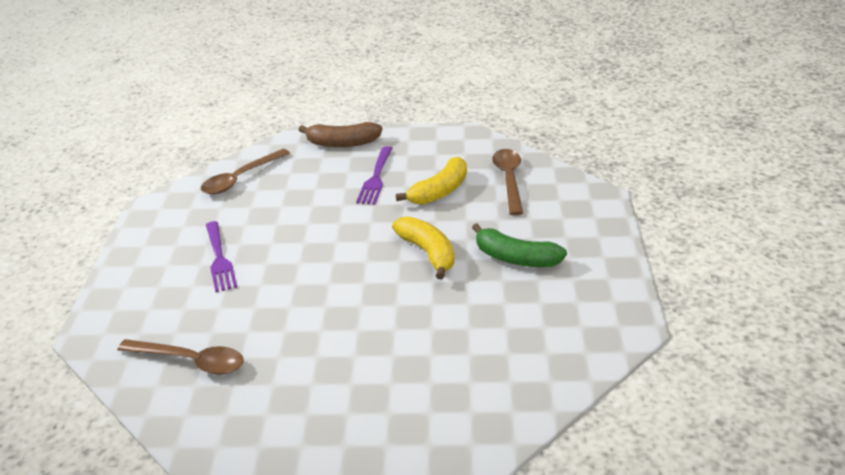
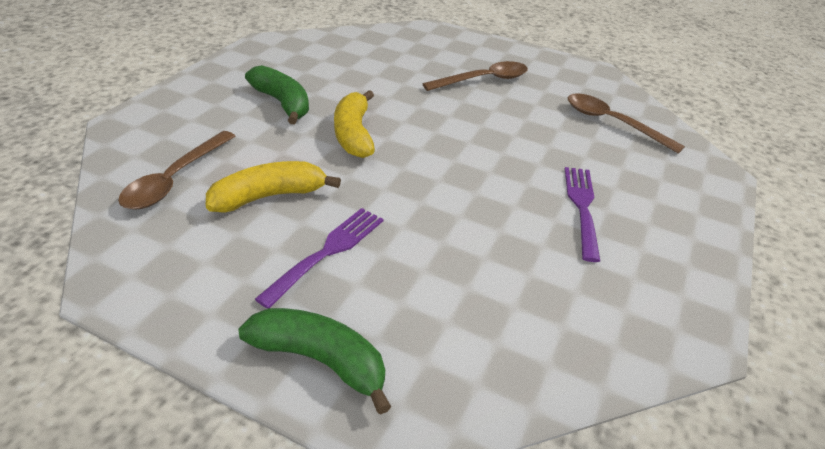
camera: 160 degrees left, 5 degrees up
(240, 178) = (535, 344): brown spoon -> brown spoon (483, 80)
(342, 143) = (321, 360): brown banana -> green banana

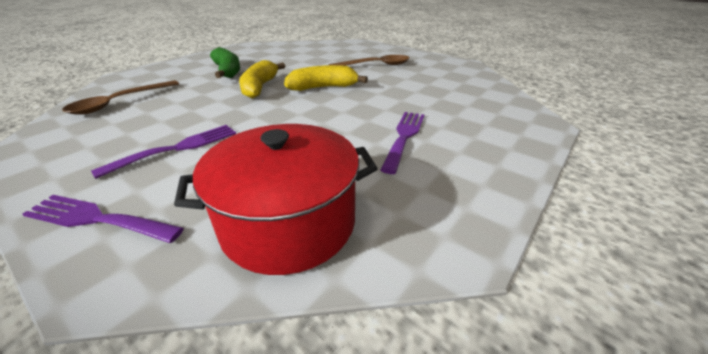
camera: 15 degrees right, 5 degrees down
(269, 196) = (170, 115): yellow banana -> yellow banana (323, 87)
(321, 360) = (97, 219): green banana -> purple fork
(526, 335) = (289, 222): none -> red pot
(612, 123) = (461, 90): brown spoon -> none

